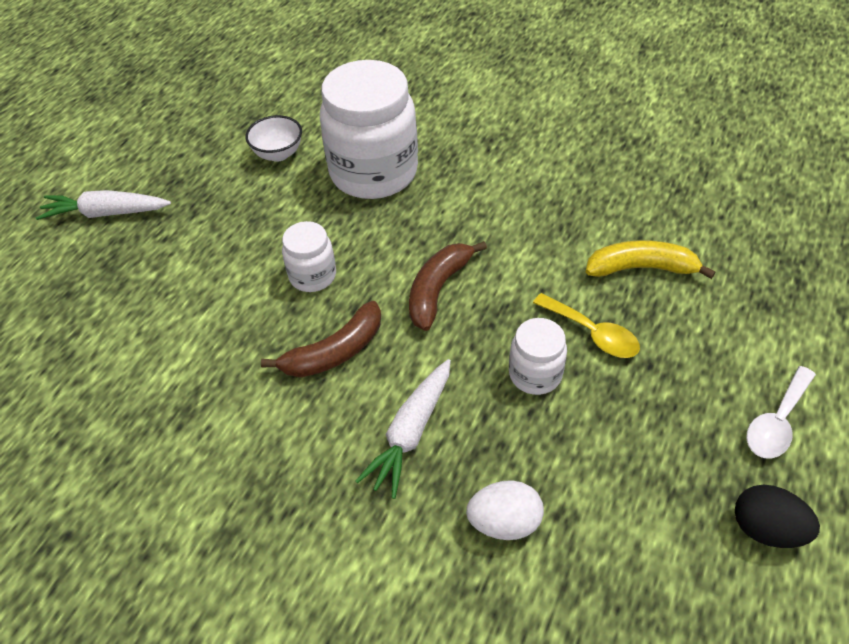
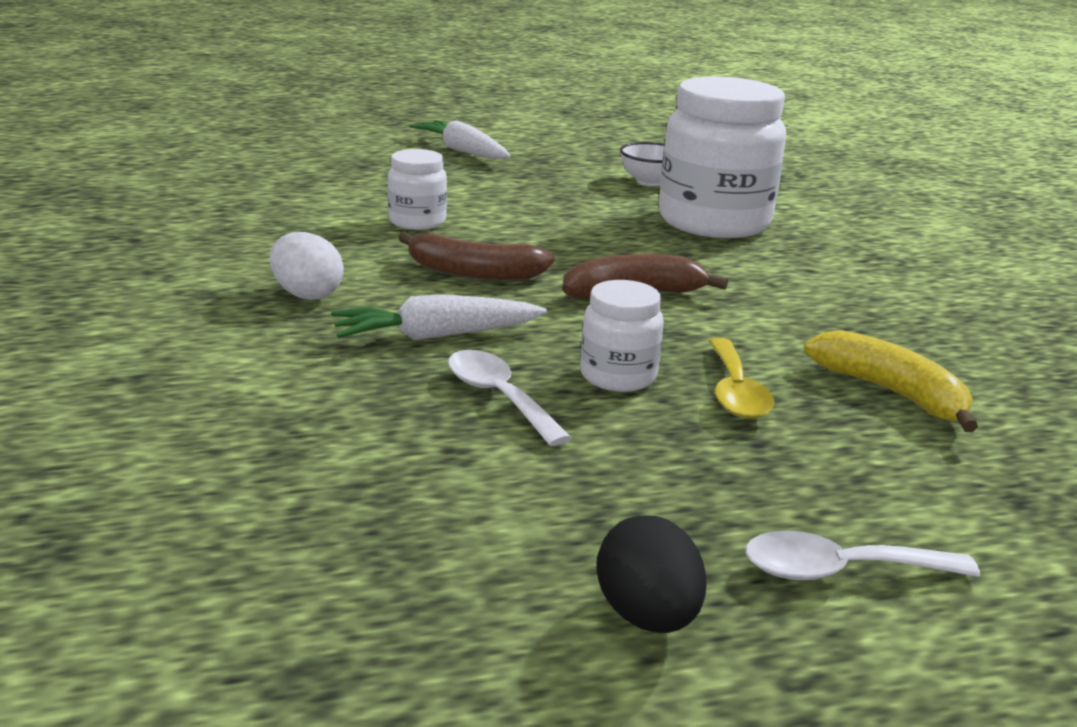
camera: 45 degrees right, 25 degrees down
(312, 276) = (542, 237): white jar -> white jar (417, 222)
(504, 522) = (397, 419): white egg -> white egg (307, 294)
(515, 451) = (498, 397): none -> white spoon

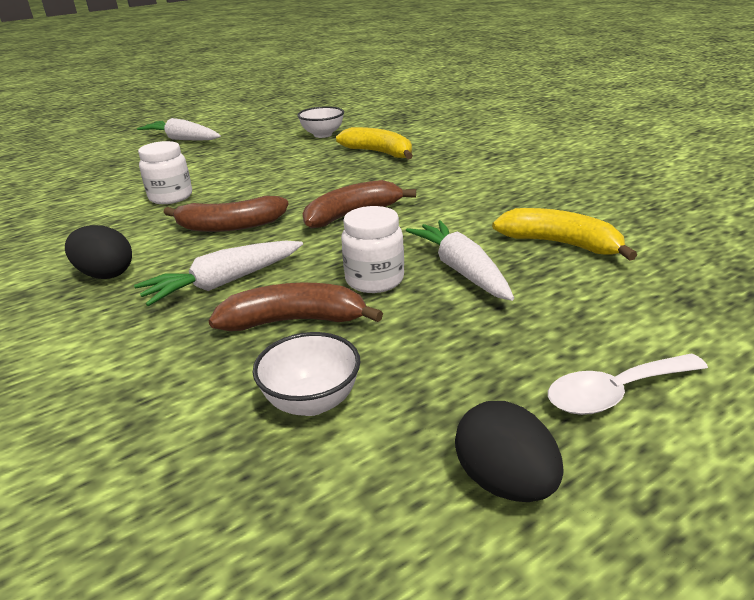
camera: 15 degrees left, 5 degrees up
(307, 294) = (105, 274): white egg -> black egg
(476, 483) = (312, 401): none -> white bowl
(498, 397) = (294, 321): white spoon -> brown banana
(714, 222) = (379, 153): white jar -> yellow banana
(735, 392) = (462, 270): yellow spoon -> white carrot

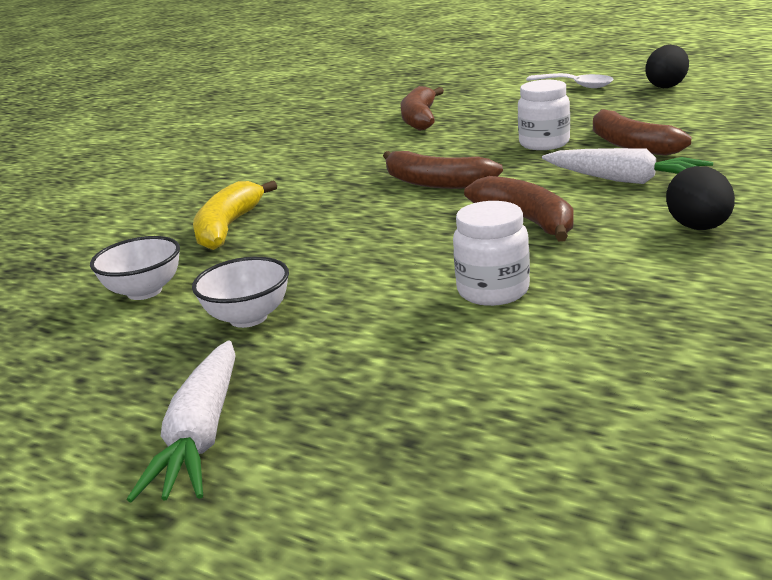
camera: 115 degrees left, 5 degrees down
(312, 401) = (689, 119): white bowl -> white bowl (248, 318)
(462, 270) = (495, 129): white carrot -> none
(560, 244) = (420, 119): yellow banana -> brown banana

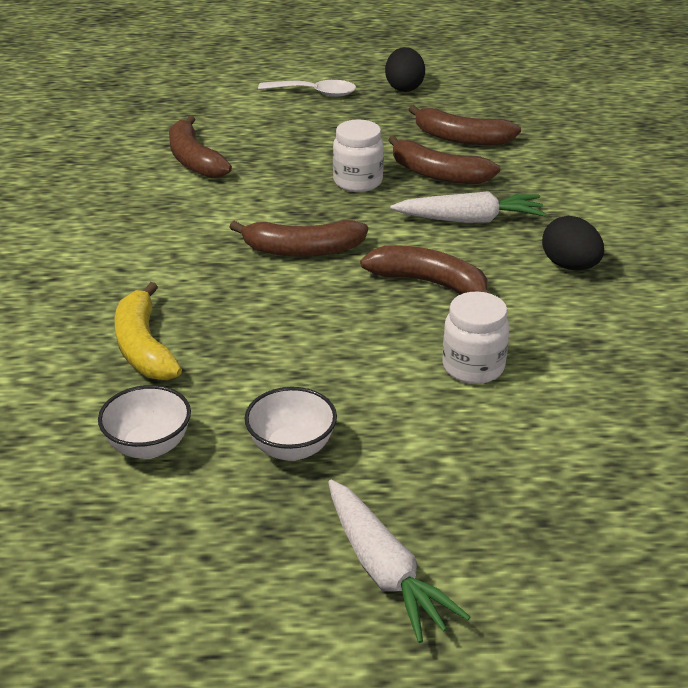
camera: 35 degrees left, 10 degrees up
(685, 122) = (461, 138): none -> brown banana

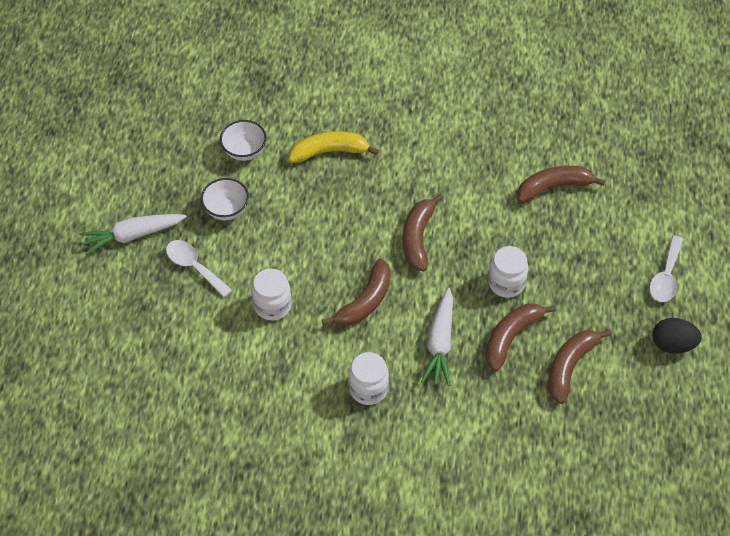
camera: 100 degrees right, 20 degrees up
(429, 469) = (194, 267): none -> white spoon
(570, 266) = (368, 389): black egg -> white jar

